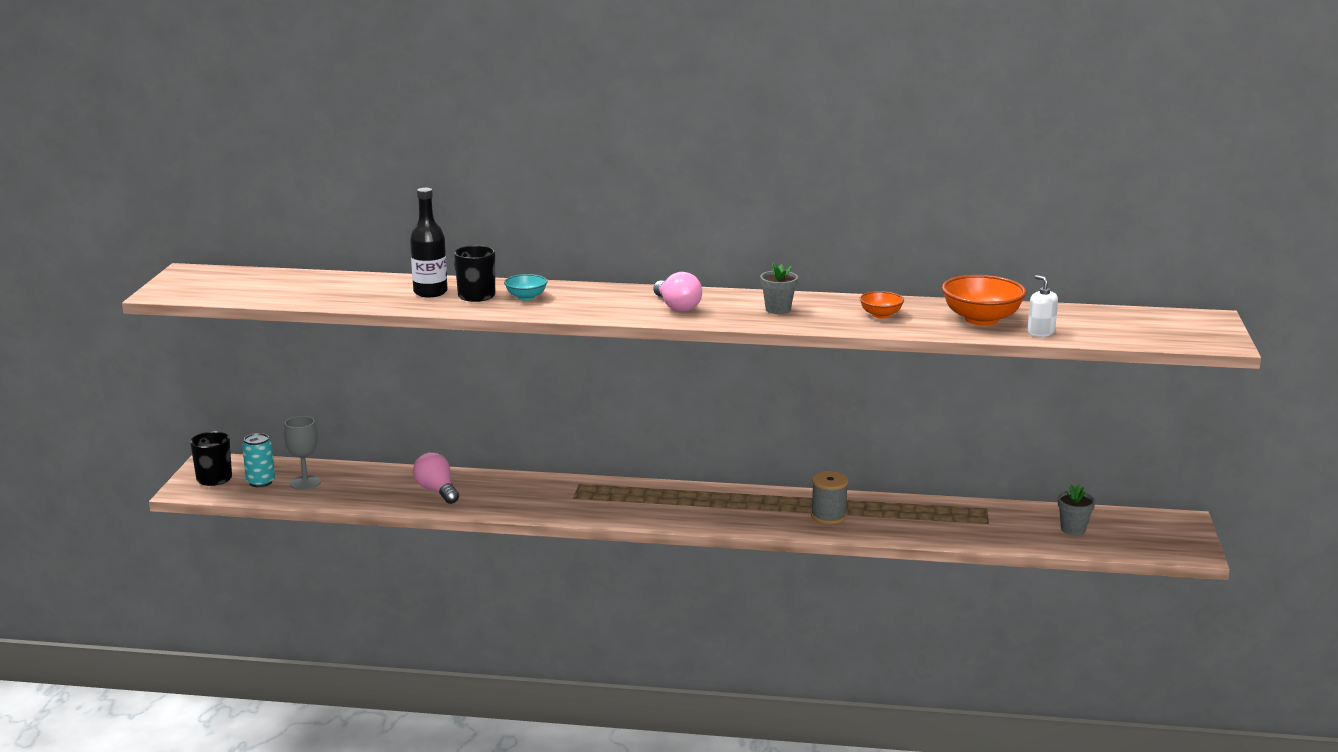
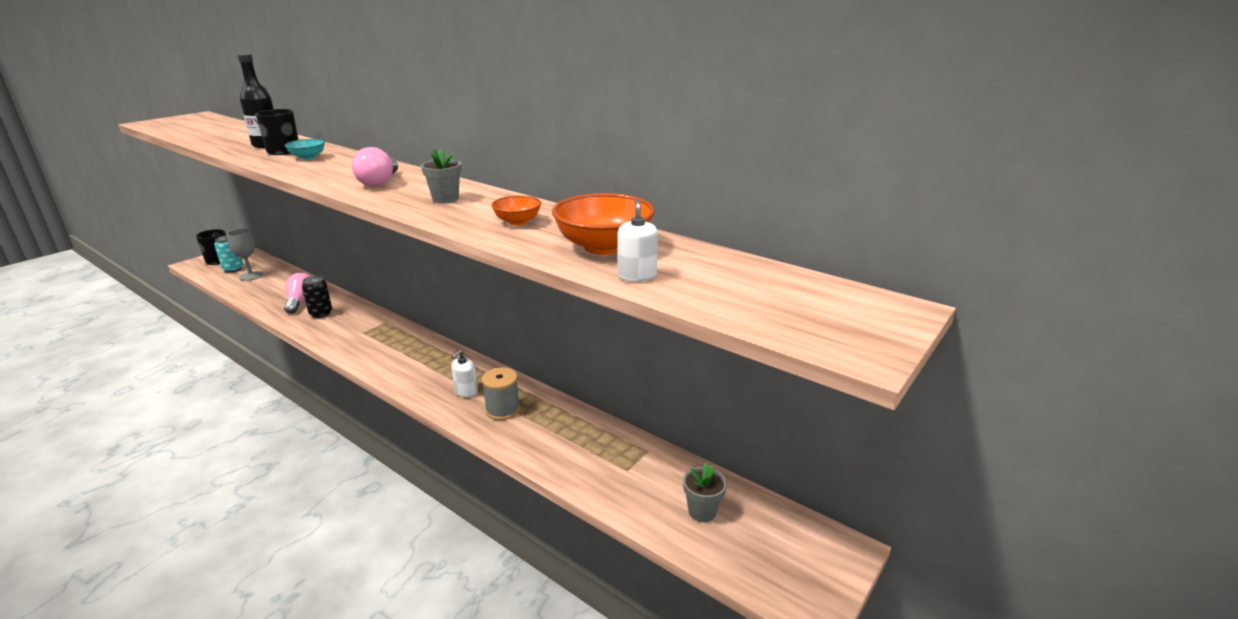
camera: 30 degrees right, 5 degrees up
(487, 495) = (321, 314): none -> black can
(773, 513) = (466, 392): none -> white soap dispenser

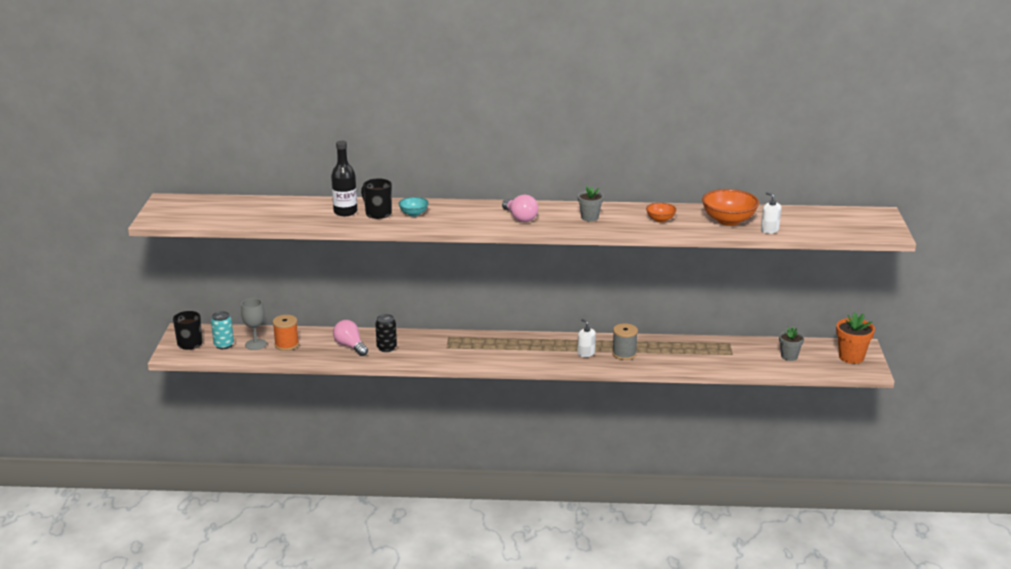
camera: 35 degrees left, 0 degrees up
(267, 283) = (286, 344): none -> orange spool
(466, 392) = (586, 353): white soap dispenser -> white soap dispenser turned 150 degrees clockwise
(803, 562) = (851, 357): none -> orange flower pot

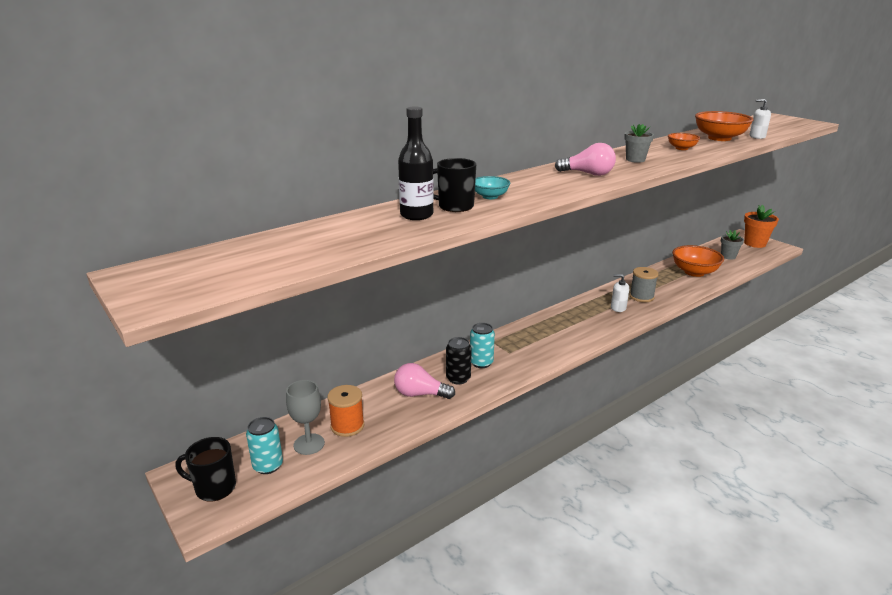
camera: 40 degrees left, 0 degrees up
(417, 345) = (481, 363): none -> turquoise can
(719, 355) = (694, 272): none -> orange bowl

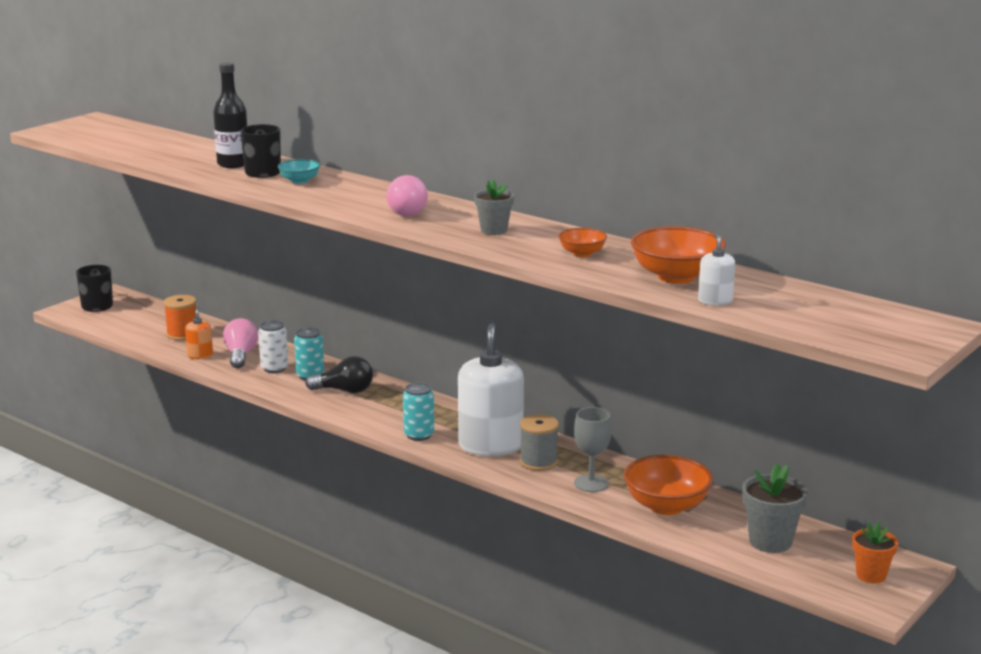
camera: 75 degrees right, 5 degrees down
(268, 466) = (125, 317): turquoise can -> turquoise can (419, 435)
(309, 444) = (154, 325): grey goblet -> grey goblet (591, 483)
(408, 417) = (200, 355): none -> orange soap dispenser
(458, 378) = (274, 368): black can -> white can
(515, 350) = (344, 391): none -> black light bulb
(618, 308) = (490, 446): white soap dispenser -> white soap dispenser, size x2.24
(728, 256) = (770, 541): grey flower pot -> grey flower pot, size x1.50
(755, 243) = (871, 575): orange flower pot -> orange flower pot, size x0.66

